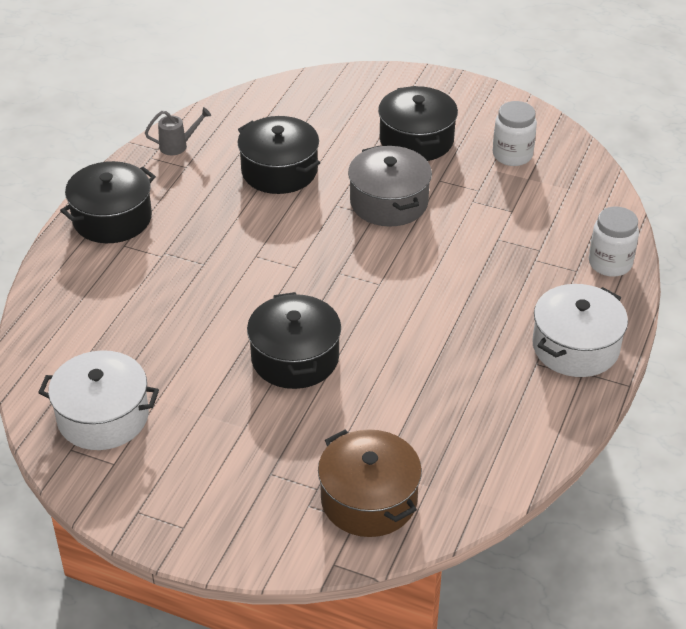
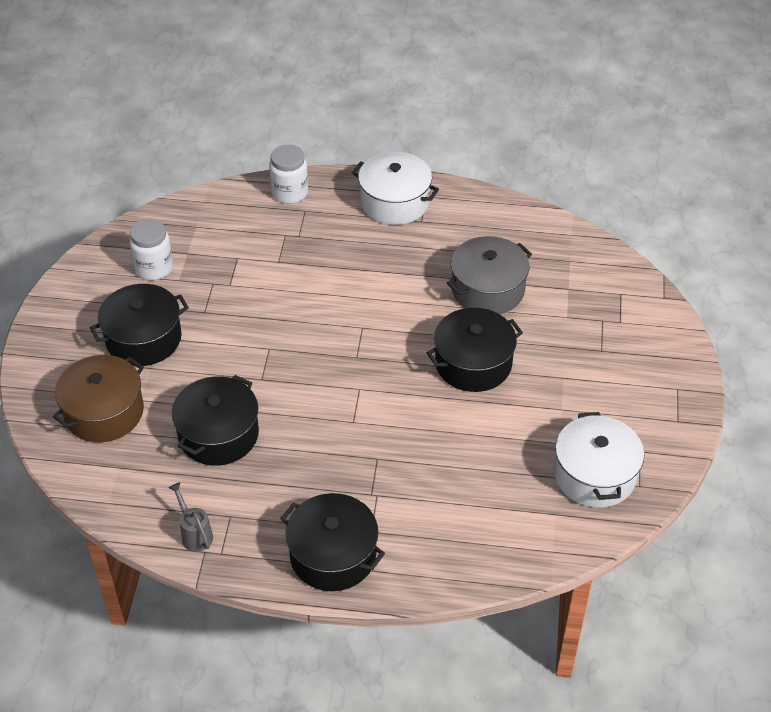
camera: 105 degrees left, 5 degrees up
(369, 499) = (598, 290): brown pot -> brown pot (104, 412)
(389, 202) = (247, 341): grey pot -> grey pot (487, 289)

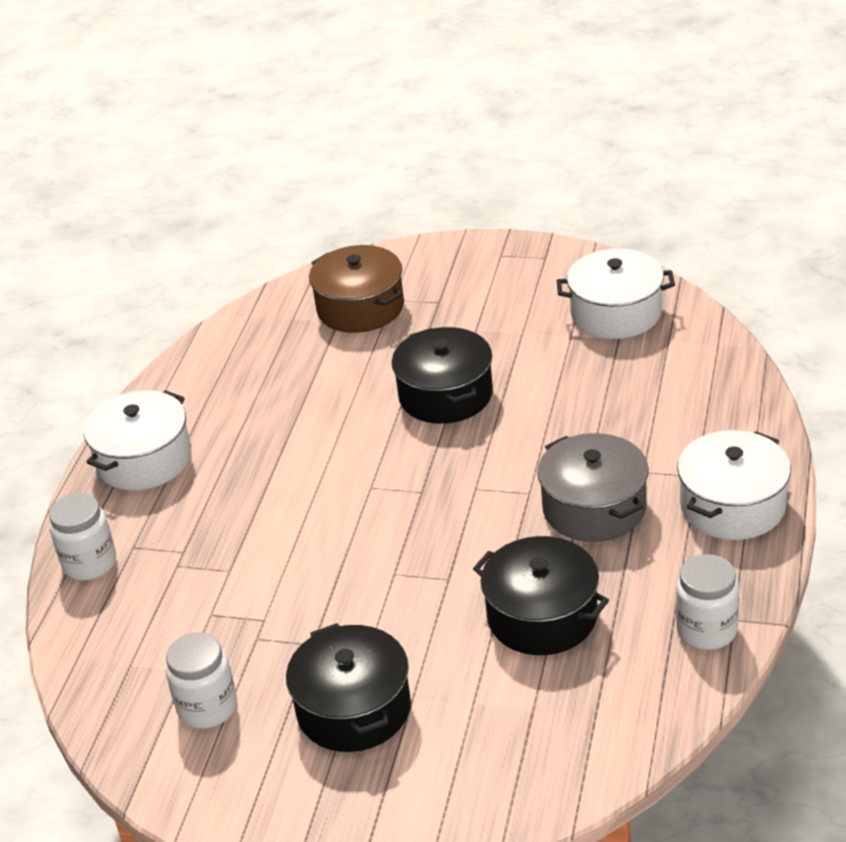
camera: 80 degrees left, 10 degrees down
(104, 412) = (493, 743): brown pot -> brown pot (360, 308)
(194, 534) = (706, 630): grey watering can -> white jar
(333, 555) = (732, 506): black pot -> white pot
(487, 289) = (326, 382): grey pot -> grey pot (594, 508)

